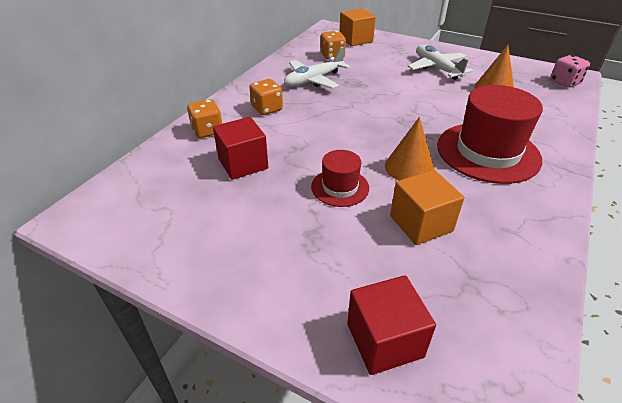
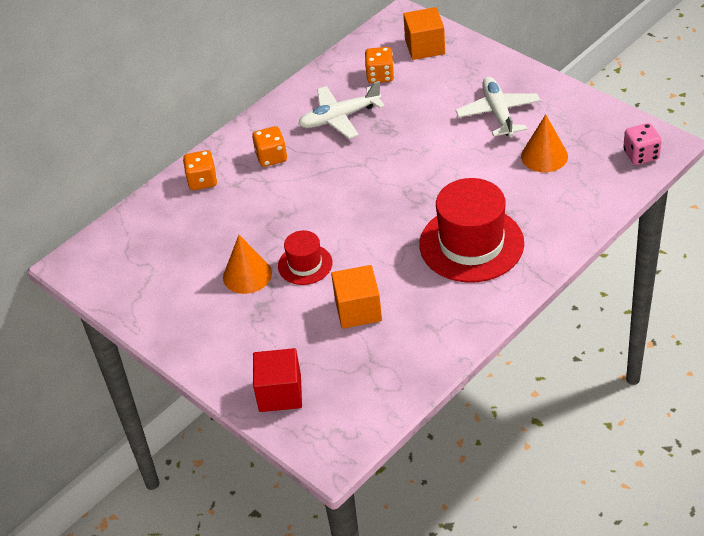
camera: 20 degrees right, 5 degrees up
(243, 163) = (226, 226): red cube -> none
(409, 167) = (381, 252): orange cone -> orange cone (247, 275)

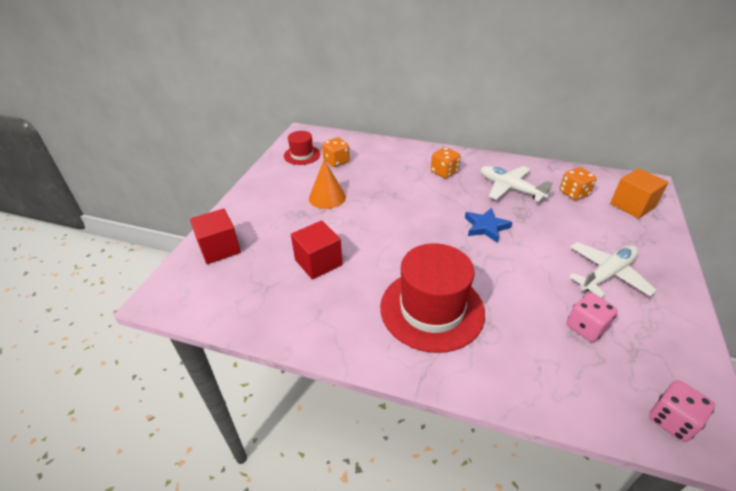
camera: 60 degrees right, 5 degrees down
(202, 181) = (400, 153): orange dice -> orange dice (336, 161)
(305, 264) = (351, 220): red hat -> red hat (302, 155)
(358, 310) = (318, 262): orange cube -> red cube
(387, 163) = (486, 227): none -> blue star
(544, 156) = (586, 327): orange cone -> pink dice

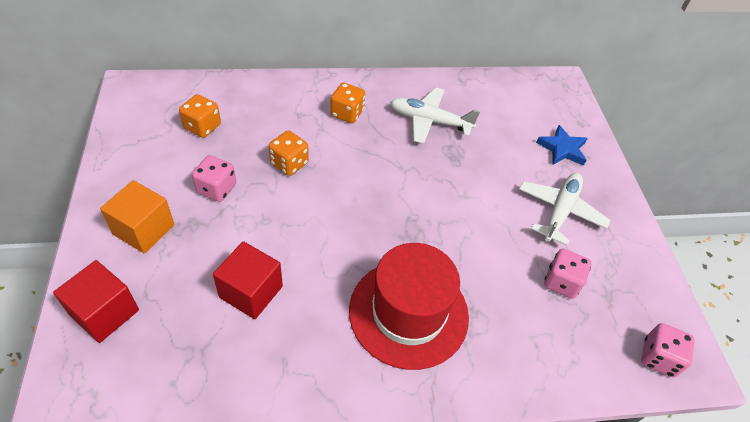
camera: 30 degrees left, 10 degrees up
(302, 155) = (148, 126): red hat -> none
(327, 197) = (216, 189): orange cone -> pink dice
(486, 227) = (423, 183): blue star -> blue star (562, 149)
(573, 193) = (496, 112): orange dice -> orange dice (289, 163)
(632, 205) = (556, 115): orange cube -> orange cube (144, 229)

